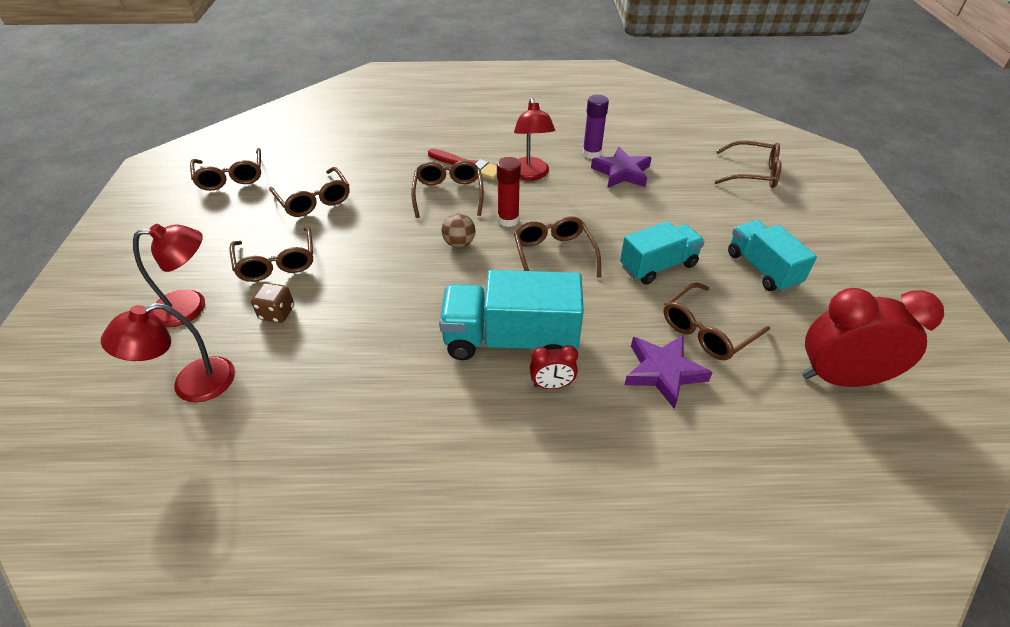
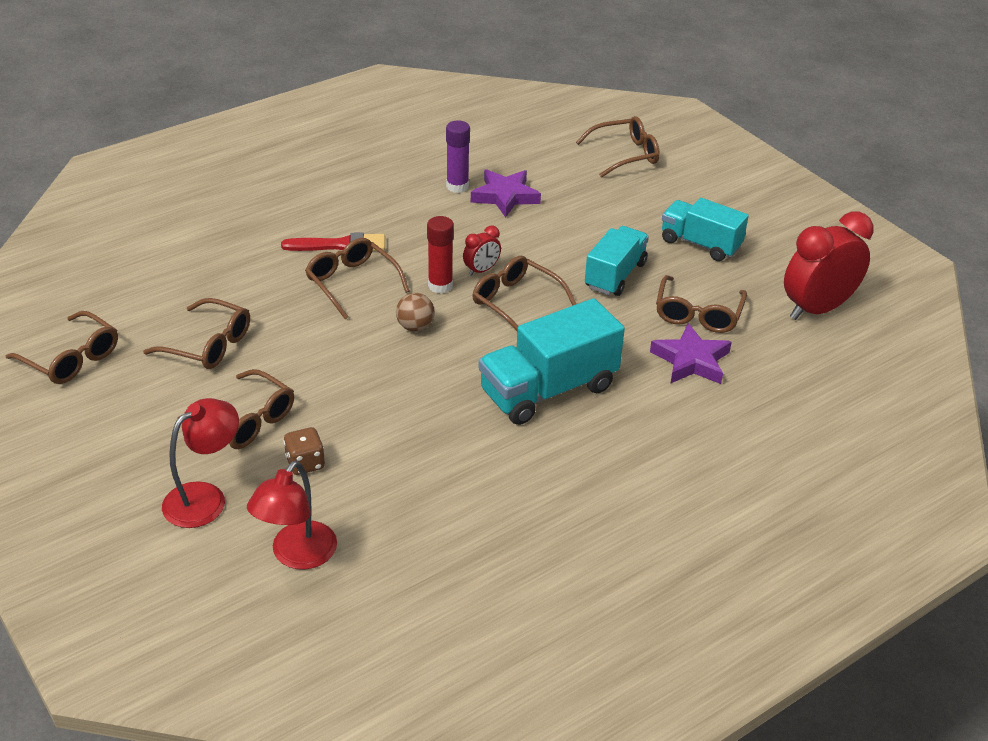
camera: 35 degrees left, 5 degrees down
(530, 175) = (416, 231): red lamp -> none
(552, 385) = (615, 409): red clock -> red clock (481, 270)

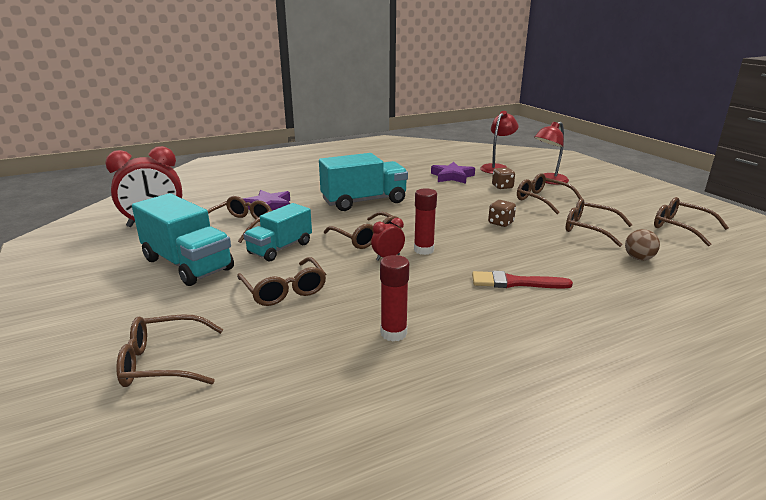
camera: 170 degrees left, 15 degrees down
(333, 348) = (500, 223): none -> brown dice
(352, 283) = (496, 255): brown glasses -> brown glasses (284, 290)
(415, 327) = (444, 230): brown ball -> brown ball (638, 258)
(457, 186) = (393, 333): purple glue stick -> red glue stick
(505, 196) = (343, 318): purple star -> purple star (452, 176)
(700, 244) = (187, 264): turquoise truck -> turquoise truck, size x1.51

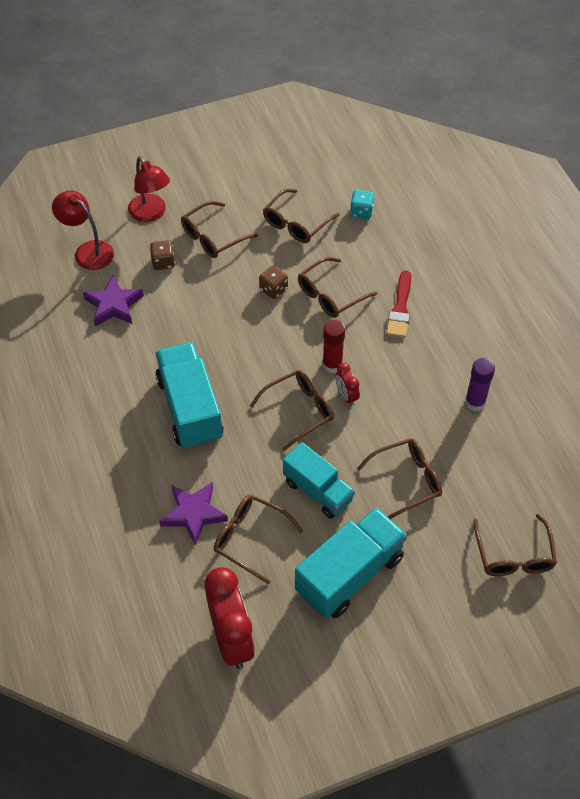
camera: 85 degrees left, 30 degrees up
(393, 333) = (475, 402): red glue stick -> purple glue stick
(638, 258) = (361, 212): brown ball -> turquoise dice
(680, 227) = (301, 157): brown glasses -> brown glasses (330, 295)

